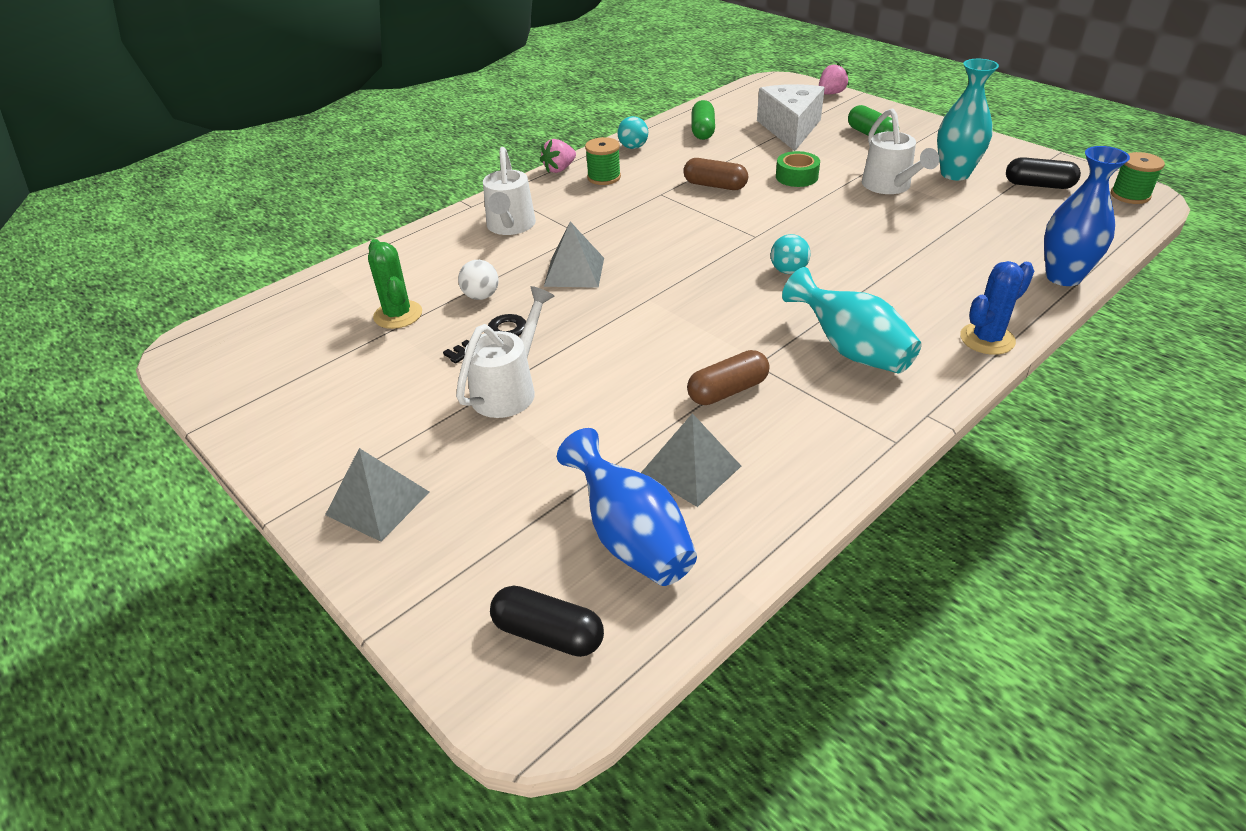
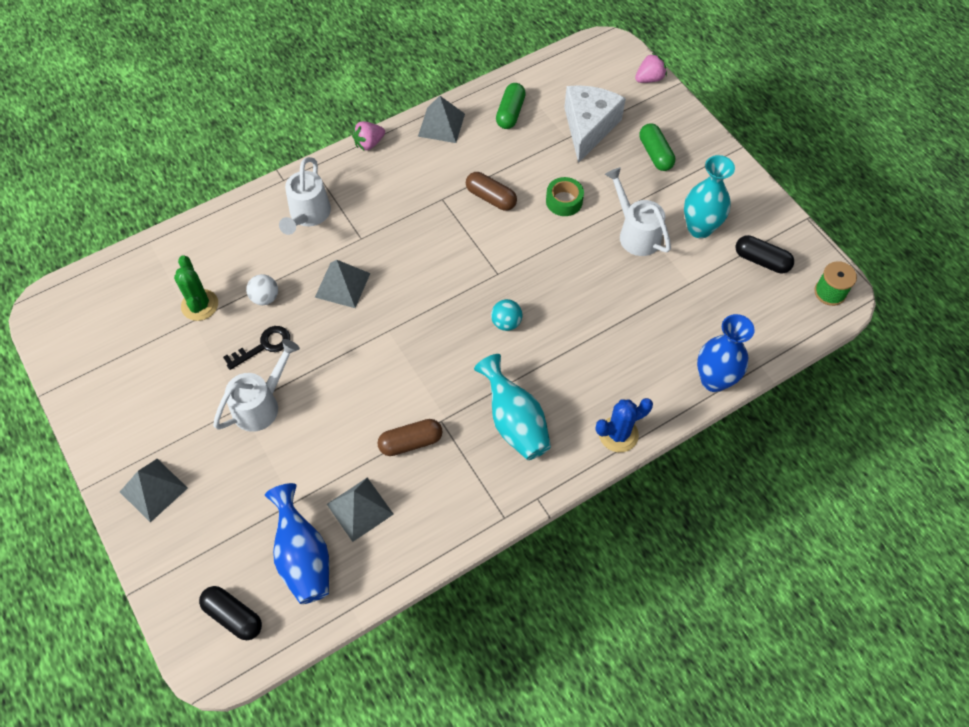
camera: 10 degrees right, 20 degrees up
(604, 177) = (402, 164): green spool -> none
(633, 147) = (441, 125): turquoise ball -> grey pyramid
(890, 186) = (636, 233): white watering can -> white watering can turned 150 degrees clockwise

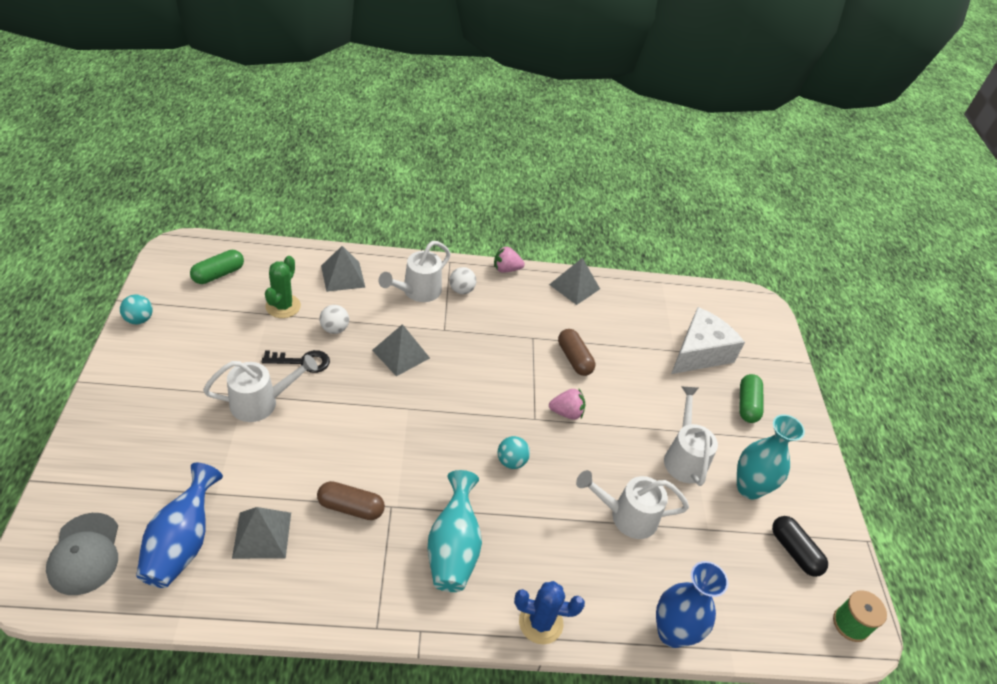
camera: 25 degrees right, 15 degrees down
(80, 400) = (139, 319): none -> turquoise ball
(153, 490) = (125, 414): grey pyramid -> grey pyramid (343, 276)
(233, 616) = (85, 554): black capsule -> grey cap
(346, 190) = (461, 290): none -> white ball
(510, 113) = (638, 307): green capsule -> green capsule (218, 274)
(564, 201) = (636, 396): green tape -> none
(624, 311) = (627, 516): none -> white watering can
(649, 79) = (781, 345): pink strawberry -> pink strawberry (566, 412)

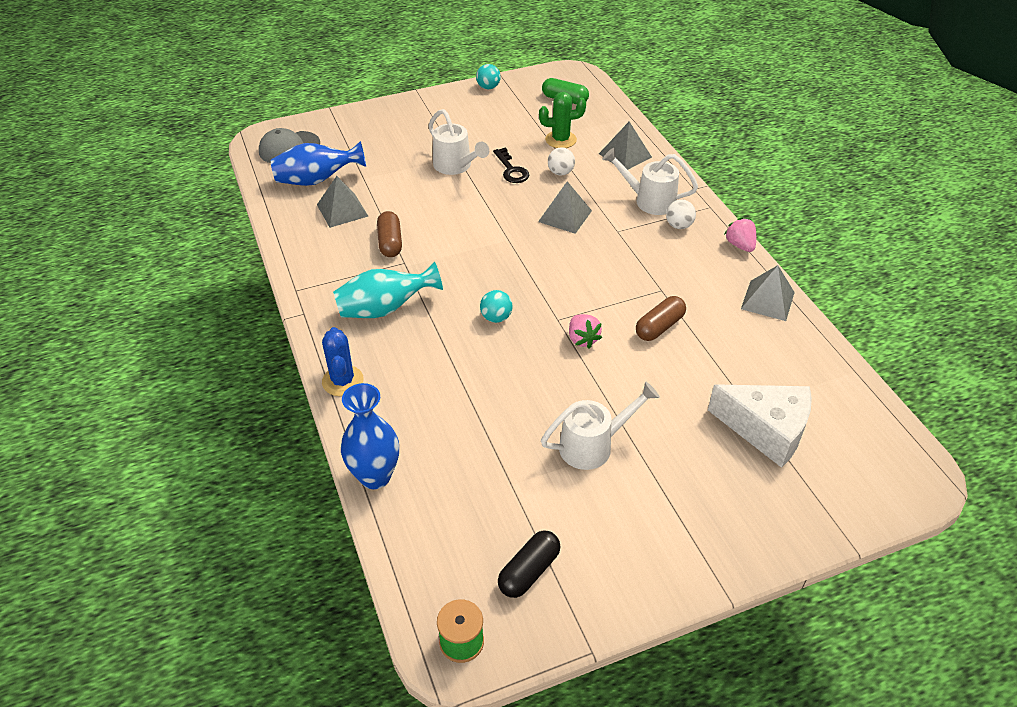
camera: 75 degrees right, 0 degrees up
(627, 516) = (486, 414): white watering can -> none
(747, 405) = (720, 492): green capsule -> none
(749, 488) = (591, 513): turquoise vase -> none

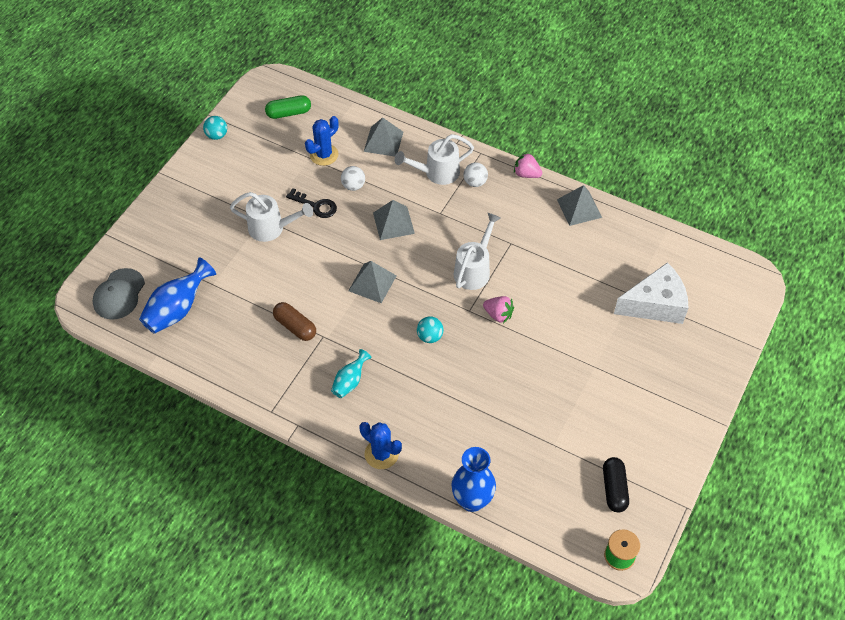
camera: 40 degrees left, 10 degrees up
(342, 210) = (228, 323): grey pyramid -> grey pyramid (372, 283)
(385, 309) = (350, 381): turquoise vase -> turquoise vase, size x0.58
(560, 140) = (324, 155): green cactus -> blue cactus
(593, 445) = (574, 385): white watering can -> white watering can (474, 270)
(659, 327) = (535, 273): brown capsule -> none

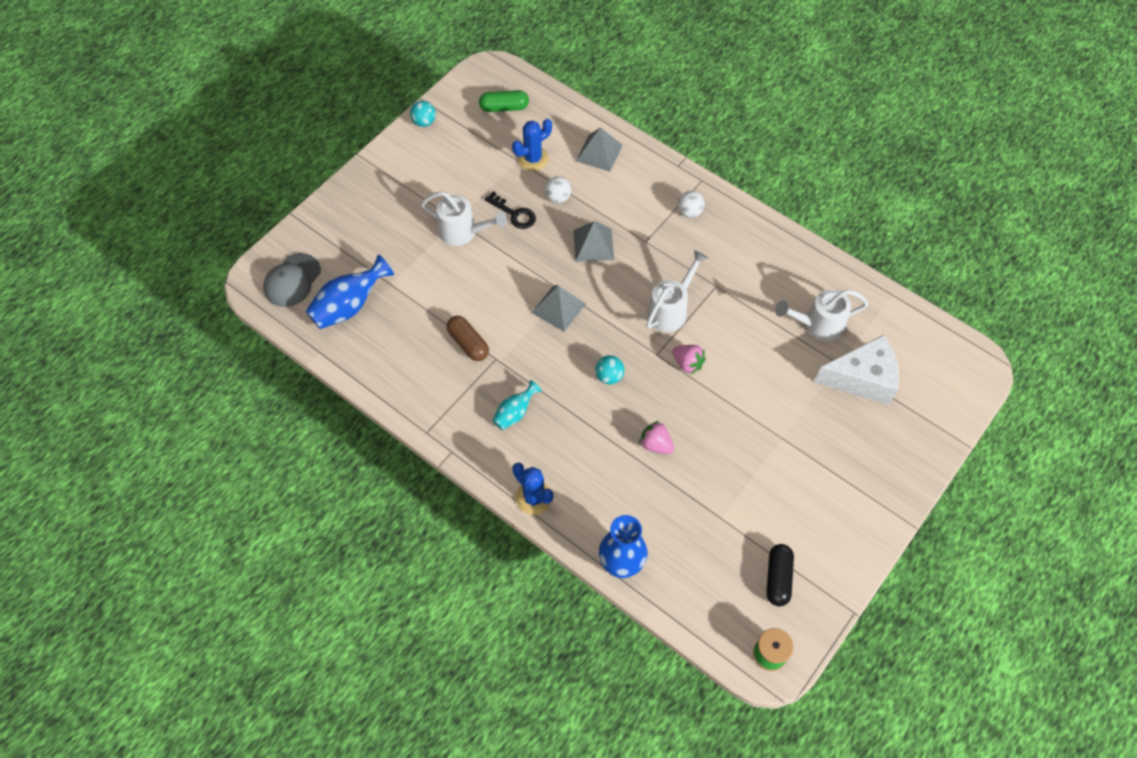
camera: 10 degrees right, 5 degrees up
(437, 173) = (650, 196): white watering can -> white watering can (818, 325)
(526, 174) = (747, 211): pink strawberry -> pink strawberry (656, 444)
(579, 208) = (798, 257): grey pyramid -> none

